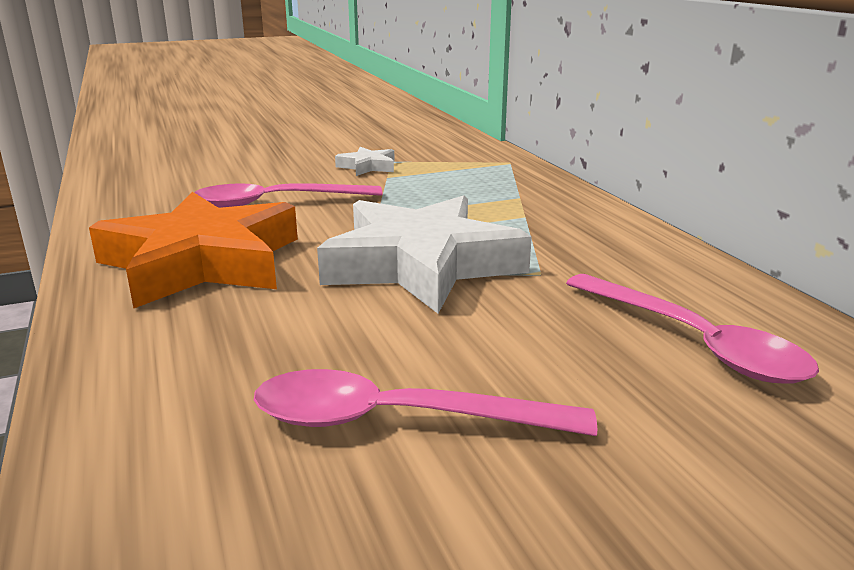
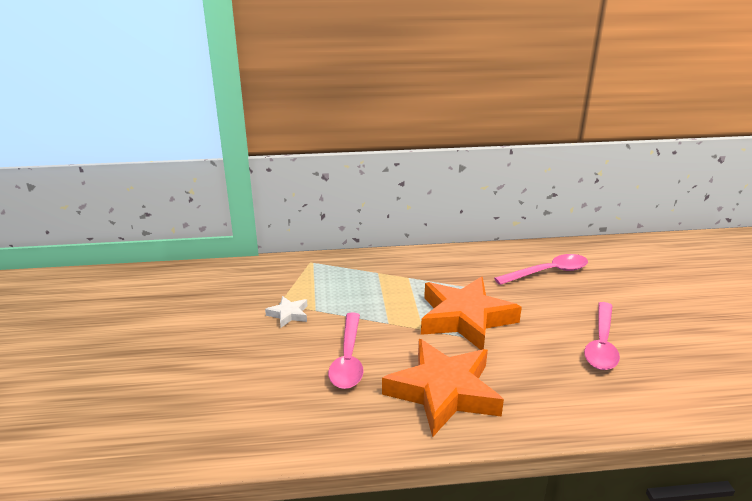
camera: 75 degrees left, 5 degrees up
(421, 265) = (465, 318): white star -> orange star

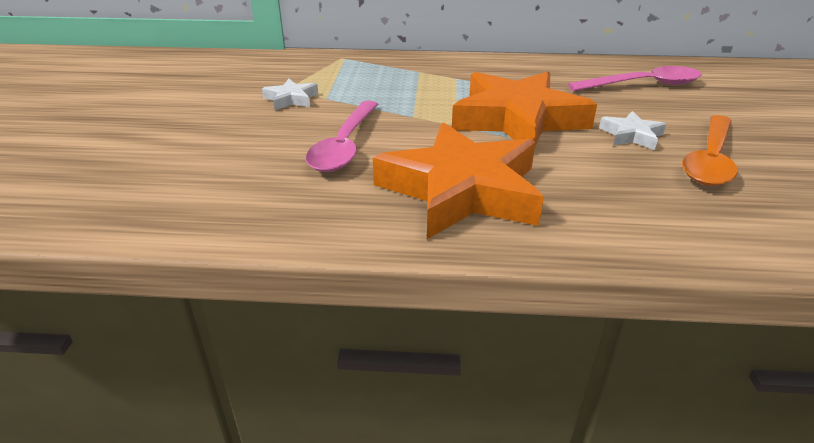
camera: 10 degrees right, 5 degrees up
(547, 326) = (631, 135): none -> white star
(601, 344) = (709, 160): pink spoon -> orange spoon

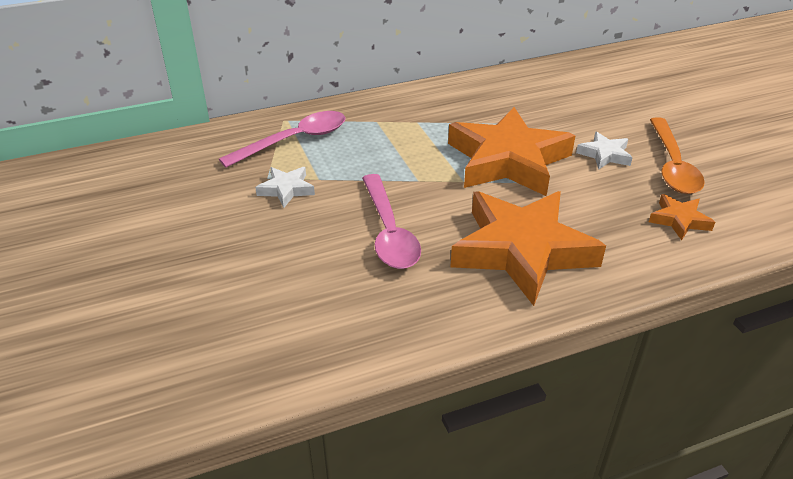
camera: 25 degrees left, 5 degrees up
(643, 85) = (577, 93): pink spoon -> pink spoon (294, 141)
(678, 209) = (679, 220): none -> orange star

